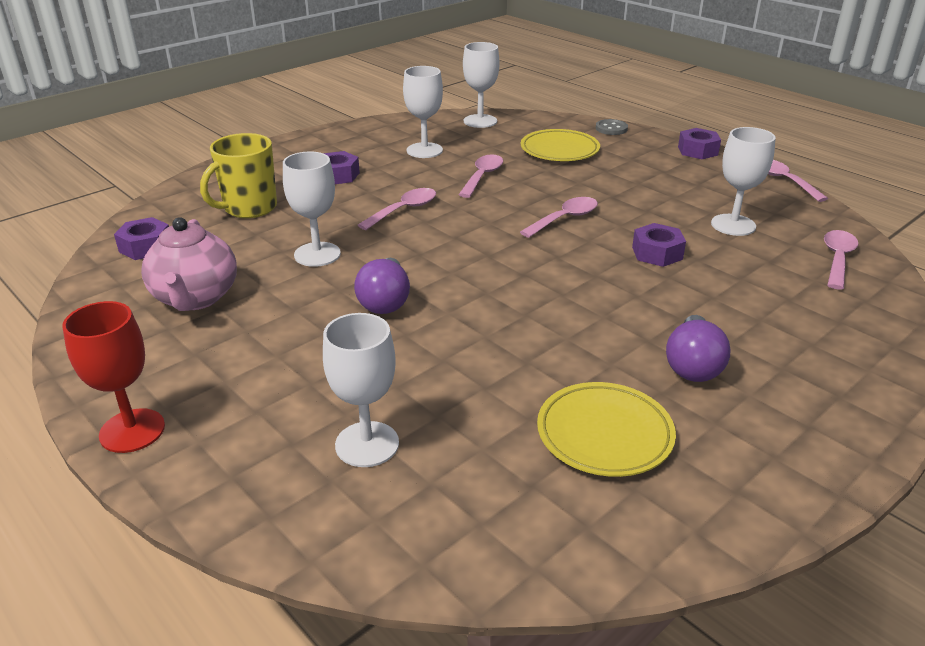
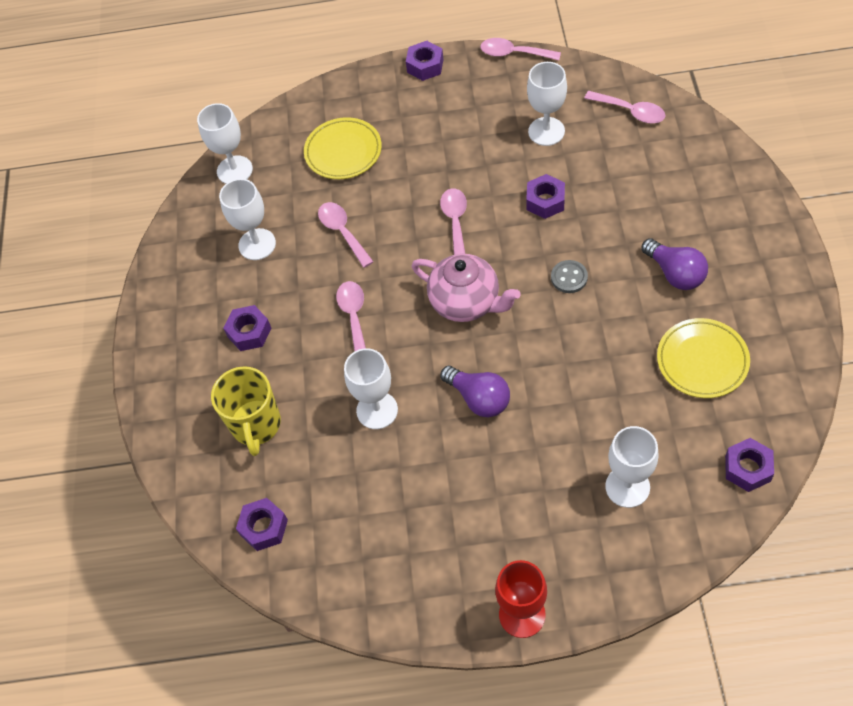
camera: 45 degrees left, 25 degrees up
(196, 298) = (379, 519): pink teapot -> pink teapot (466, 302)
(490, 545) = (747, 468): none -> purple nut
(611, 128) = (336, 91): grey button -> grey button (569, 277)
(837, 259) = (630, 111): pink spoon -> pink spoon turned 150 degrees clockwise

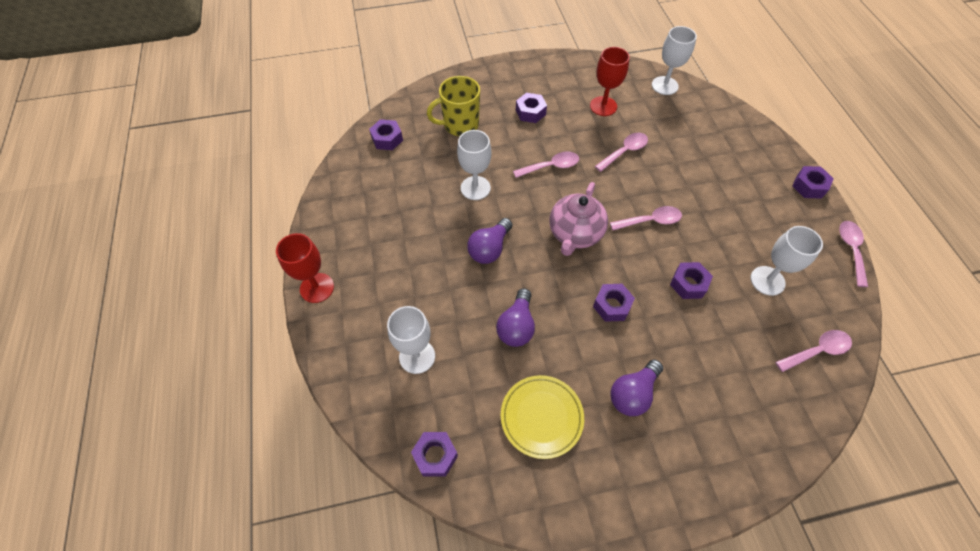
camera: 75 degrees right, 0 degrees up
(257, 244) = (603, 106): white goblet -> red goblet
(343, 152) = (700, 143): yellow plate -> none
(569, 277) = (612, 306): grey button -> purple nut
(591, 376) = (516, 326): none -> purple light bulb
(630, 111) = (816, 351): pink spoon -> pink spoon turned 135 degrees counterclockwise

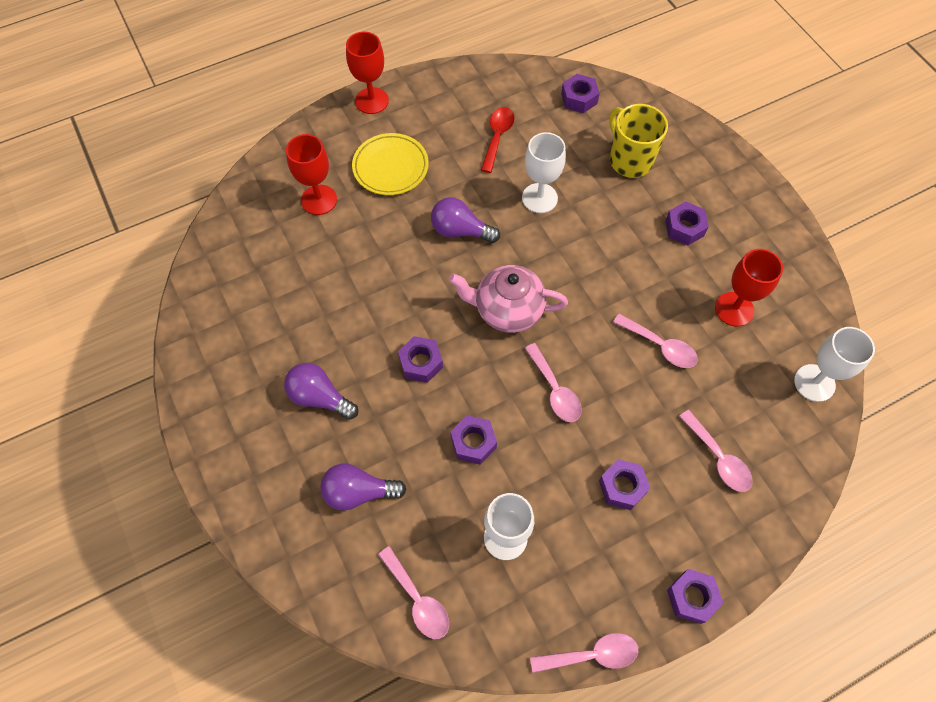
camera: 75 degrees right, 5 degrees up
(402, 201) = (497, 137): none -> red spoon
(417, 356) = (319, 200): white goblet -> red goblet
(435, 456) = (226, 239): purple nut -> purple nut (622, 487)
(516, 326) = (372, 276): purple light bulb -> purple light bulb (359, 492)
(541, 417) = (278, 317): yellow plate -> yellow plate (390, 167)
(551, 167) = (601, 267): pink spoon -> pink spoon (718, 458)

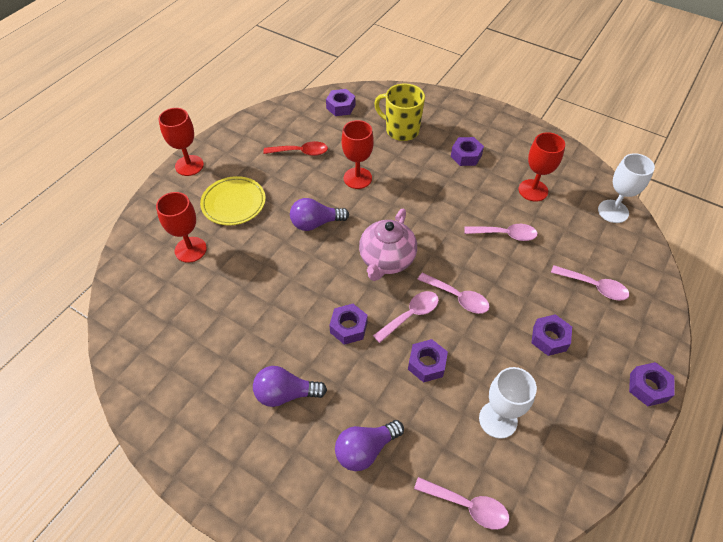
camera: 30 degrees left, 10 degrees down
(497, 137) = (300, 152): red spoon -> red spoon turned 105 degrees clockwise
(507, 310) = (386, 260): pink teapot -> pink teapot turned 45 degrees counterclockwise
(539, 198) = (357, 178): white goblet -> red goblet
(591, 655) = (616, 468): pink spoon -> pink spoon (410, 315)

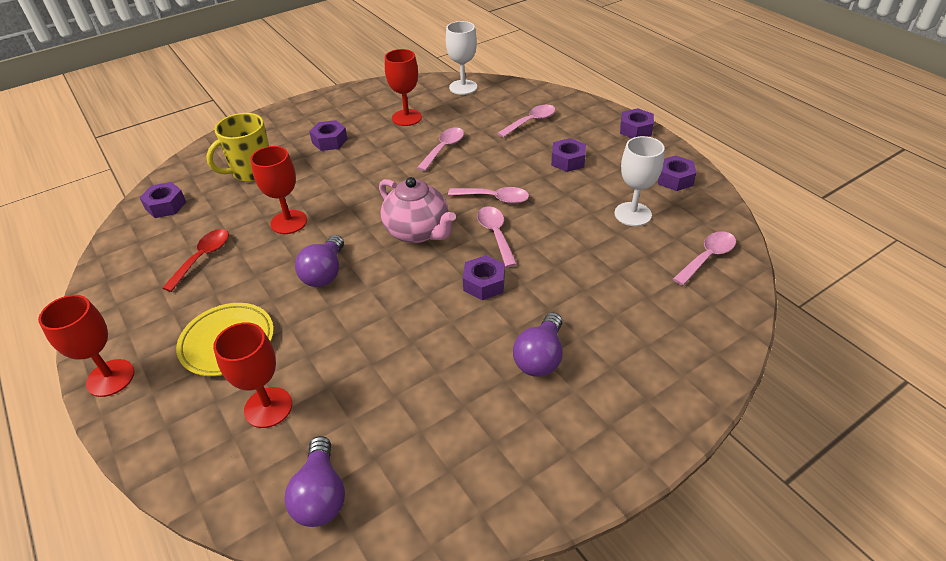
camera: 65 degrees left, 10 degrees down
(365, 449) = (631, 309): purple light bulb -> purple light bulb (321, 495)
(427, 364) = (556, 240): purple nut -> purple nut (674, 179)
(457, 297) = (494, 198): pink spoon -> pink spoon turned 45 degrees clockwise

